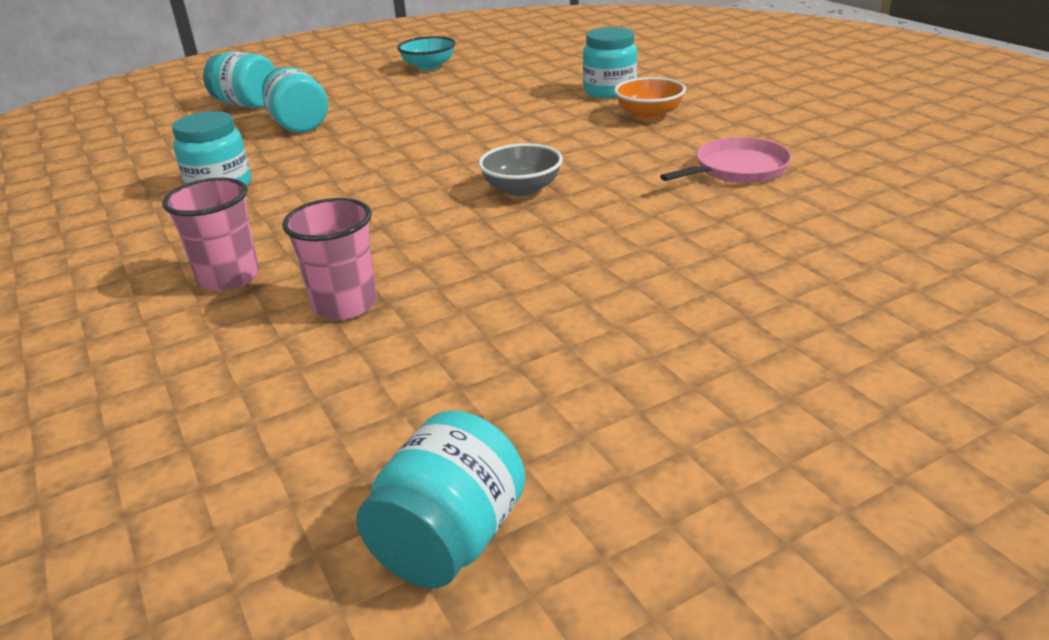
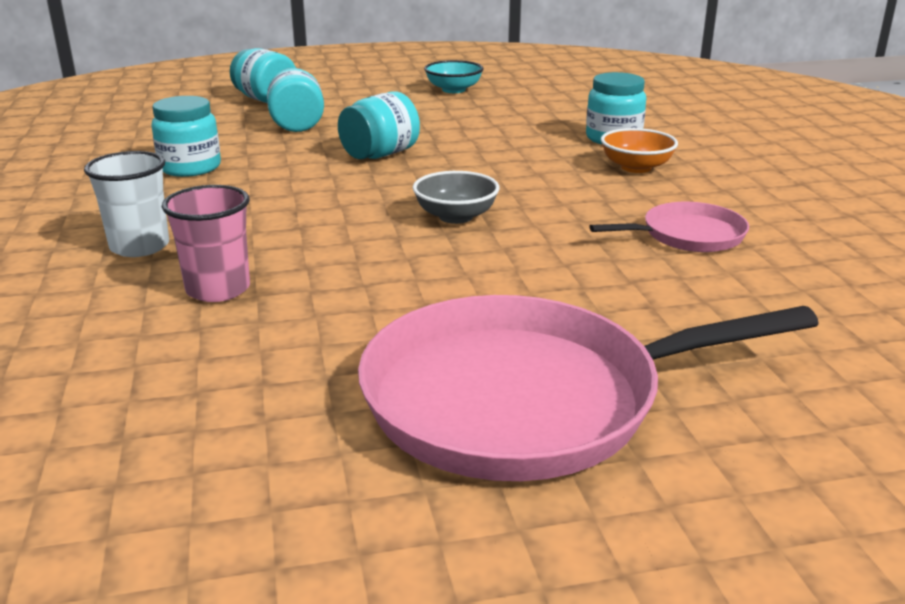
camera: 15 degrees right, 5 degrees down
(229, 278) = (140, 246): pink cup -> white cup
(449, 540) = (152, 514): turquoise jar -> turquoise jar (380, 154)
(709, 346) = (525, 399): none -> pink pan

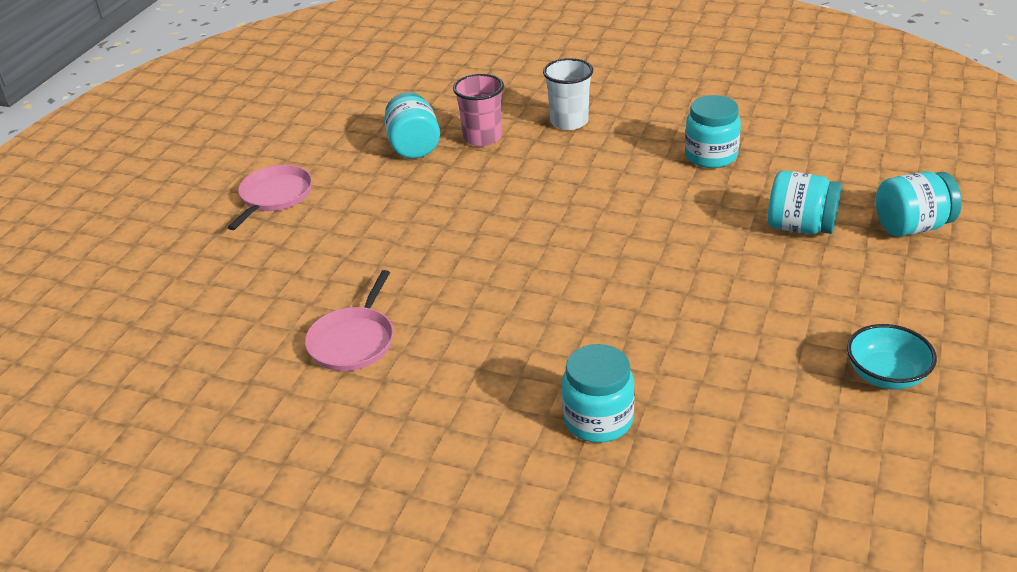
camera: 125 degrees right, 10 degrees up
(380, 154) = (670, 251): turquoise jar -> turquoise jar (414, 146)
(456, 216) = (498, 246): grey bowl -> none
(525, 399) = (274, 196): pink pan -> pink pan, size x0.48
(636, 167) = (505, 390): orange bowl -> none

